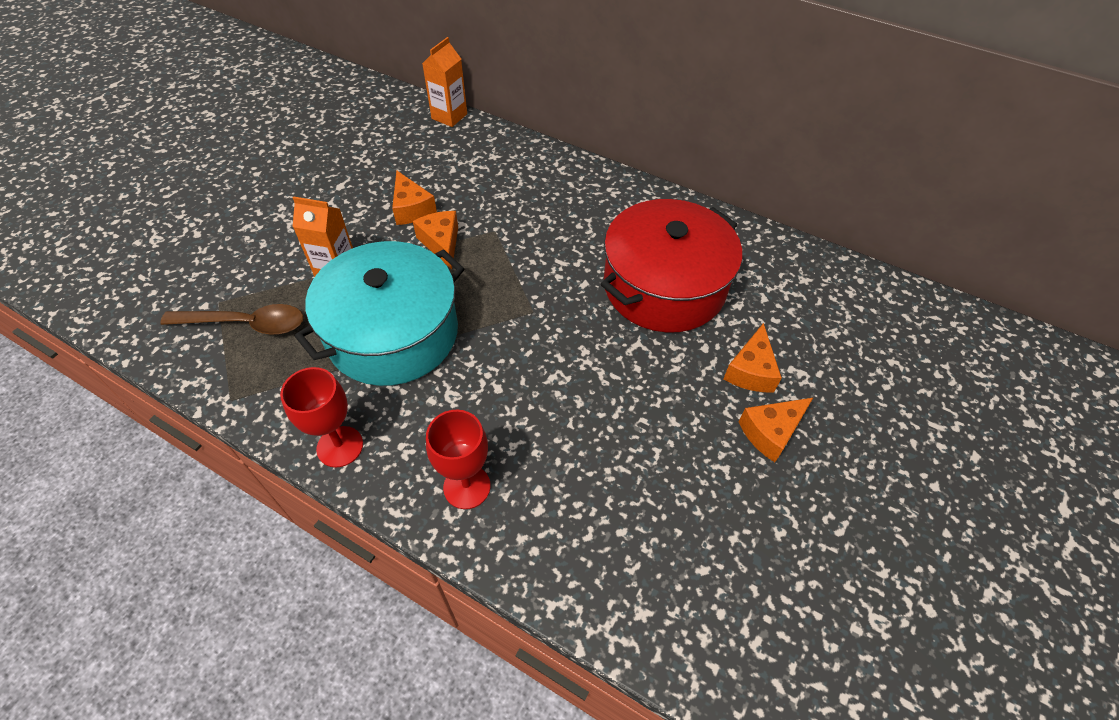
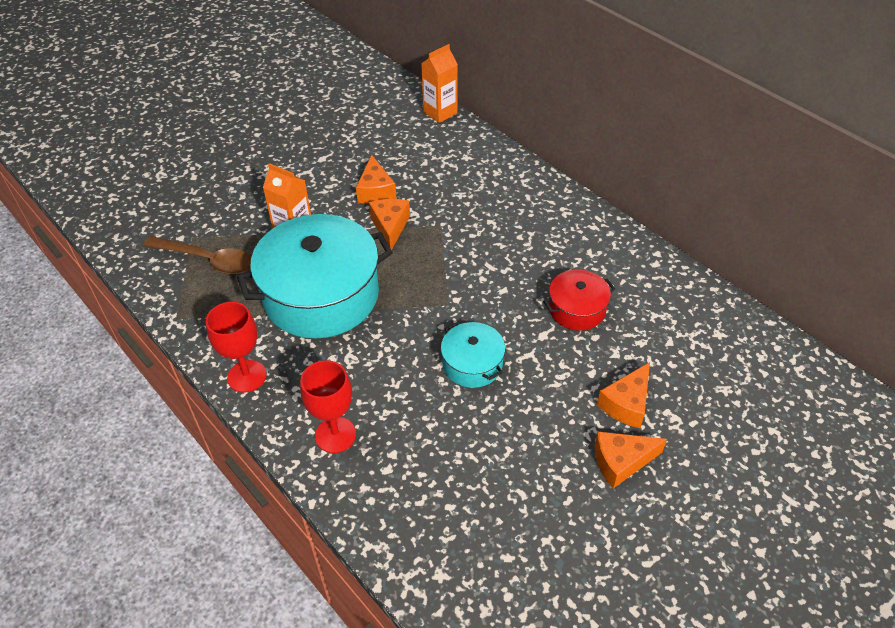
camera: 20 degrees right, 5 degrees down
(583, 368) = (472, 364): none -> turquoise pot
(664, 286) = (577, 309): red pot -> red pot, size x0.48

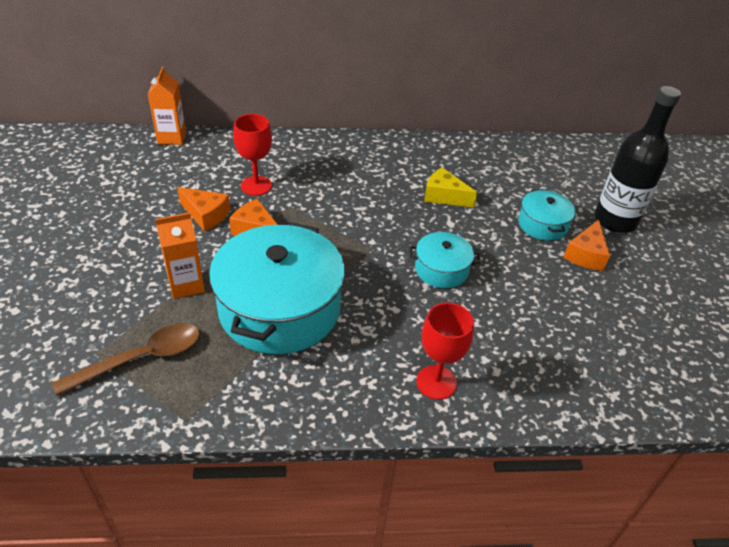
camera: 55 degrees left, 5 degrees down
(247, 376) = (316, 406): red goblet -> red goblet (256, 186)
(577, 309) = (444, 196): red pot -> yellow cheese
(626, 404) = (542, 224): orange cheese -> turquoise pot
(711, 462) = (615, 221): none -> black bottle

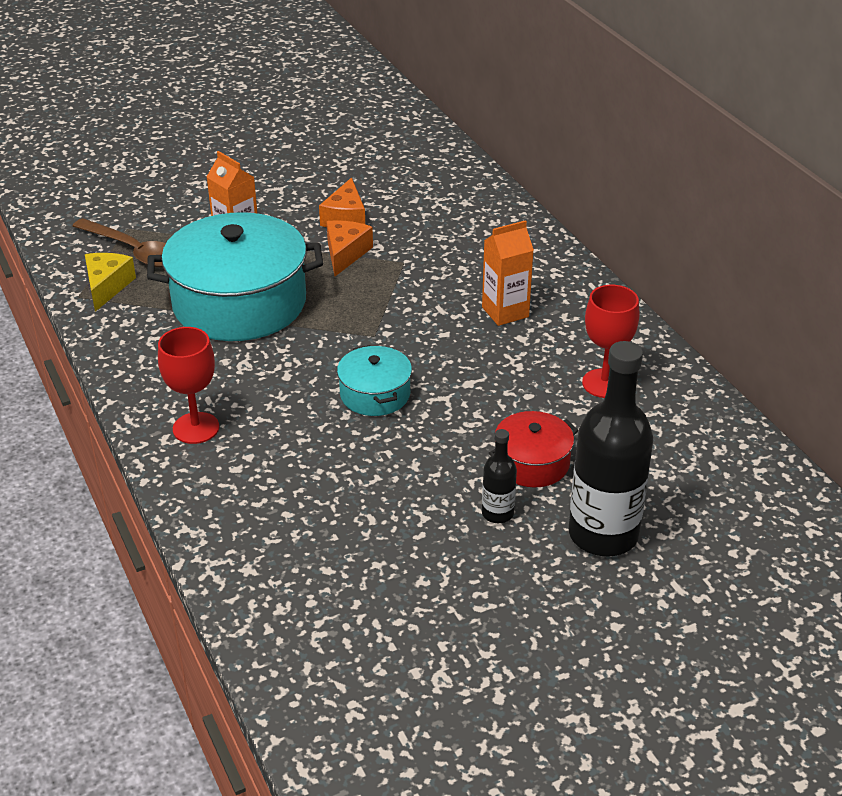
camera: 70 degrees right, 5 degrees down
(172, 137) = (456, 155): orange carton -> orange carton (505, 312)
(256, 186) = (419, 231): red goblet -> red goblet (604, 383)
(444, 196) = (520, 366): yellow cheese -> yellow cheese (107, 286)
(542, 224) = (532, 463): turquoise pot -> red pot
(586, 255) = (497, 513): orange cheese -> black bottle

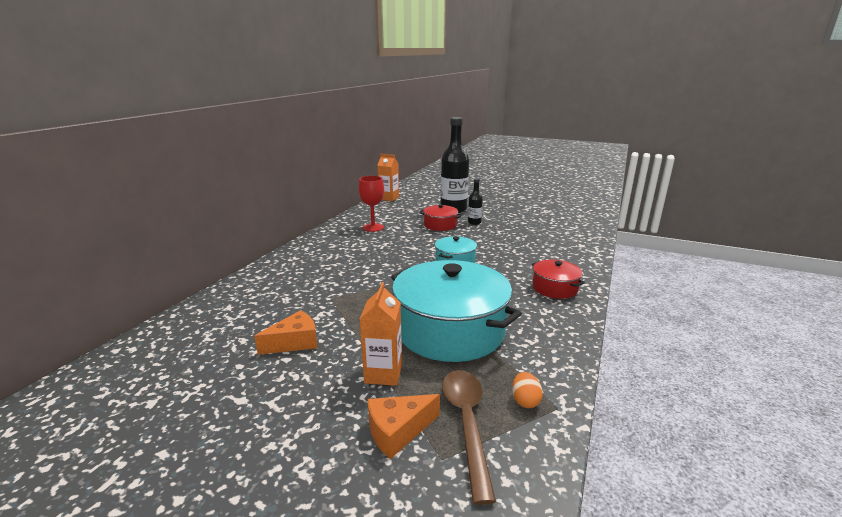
camera: 130 degrees left, 15 degrees down
(107, 286) = (525, 401): yellow cheese -> orange egg
(196, 428) = (554, 288): red goblet -> red pot
(345, 254) = (344, 320): orange cheese -> orange cheese (398, 431)
(505, 312) = (347, 257): orange carton -> orange carton (389, 198)

